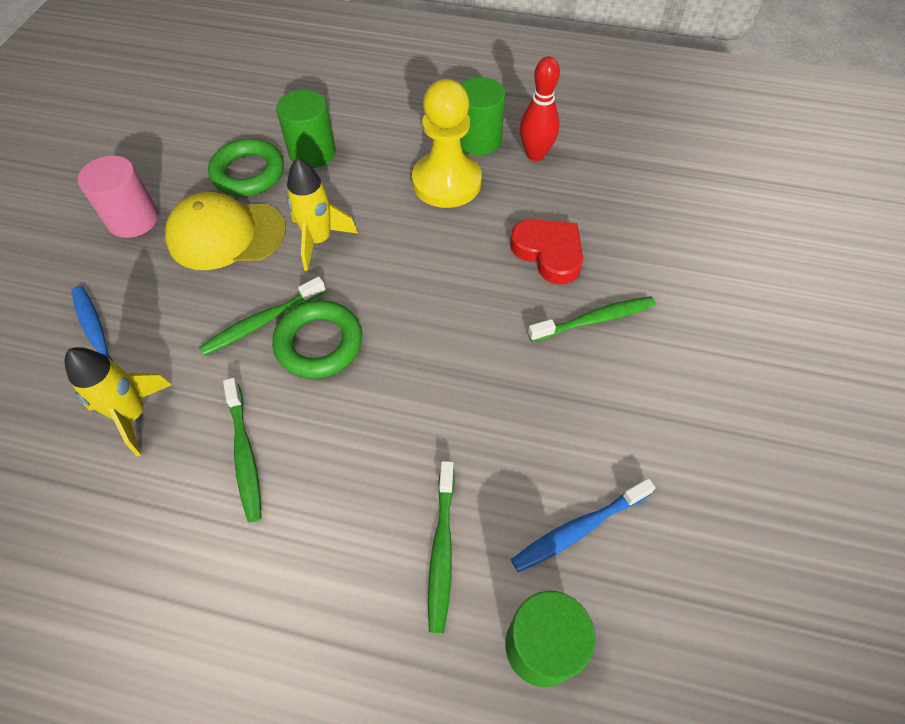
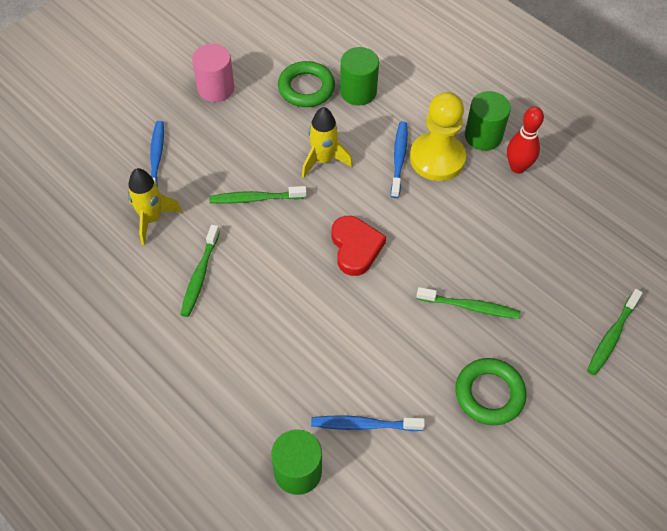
camera: 30 degrees right, 0 degrees up
(226, 235) = (267, 127): yellow cap -> none
(319, 343) = (281, 230): green ring -> green ring (489, 394)
(405, 200) = (399, 158): none -> blue toothbrush
(442, 550) = (277, 390): green toothbrush -> green toothbrush (612, 336)
(549, 253) = (473, 245): red heart -> red heart (355, 247)

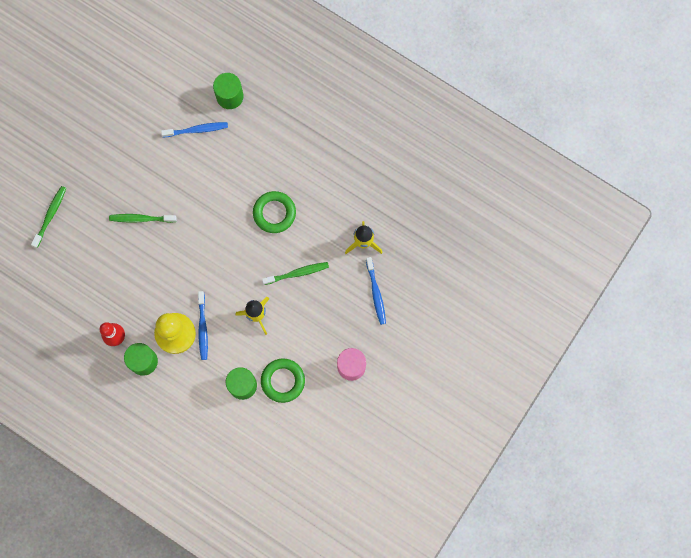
camera: 170 degrees right, 20 degrees up
(200, 275) = (319, 207): green toothbrush -> none
(355, 247) = (221, 248): red heart -> none
(489, 394) = (125, 163): green ring -> green ring (274, 213)

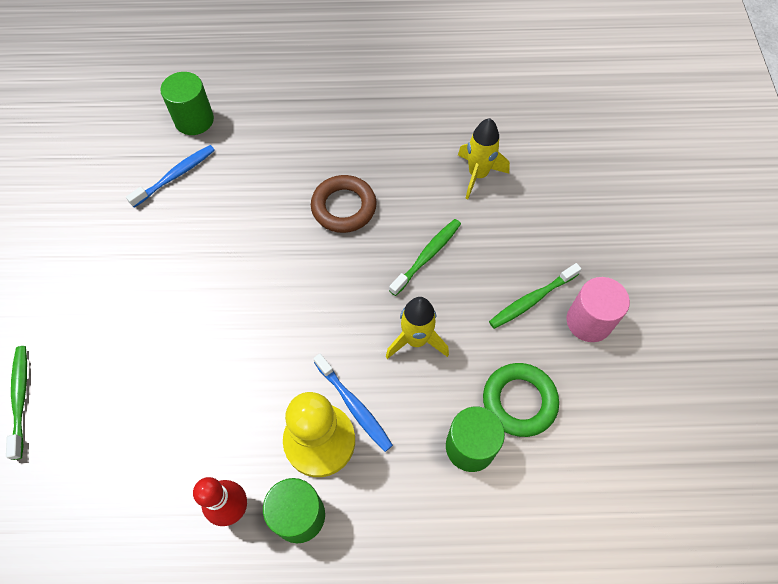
camera: 35 degrees left, 15 degrees down
(141, 219) = (166, 320): green toothbrush -> green toothbrush (532, 300)
(274, 213) = (344, 207): green ring -> brown ring
(376, 293) = (541, 218): blue toothbrush -> none

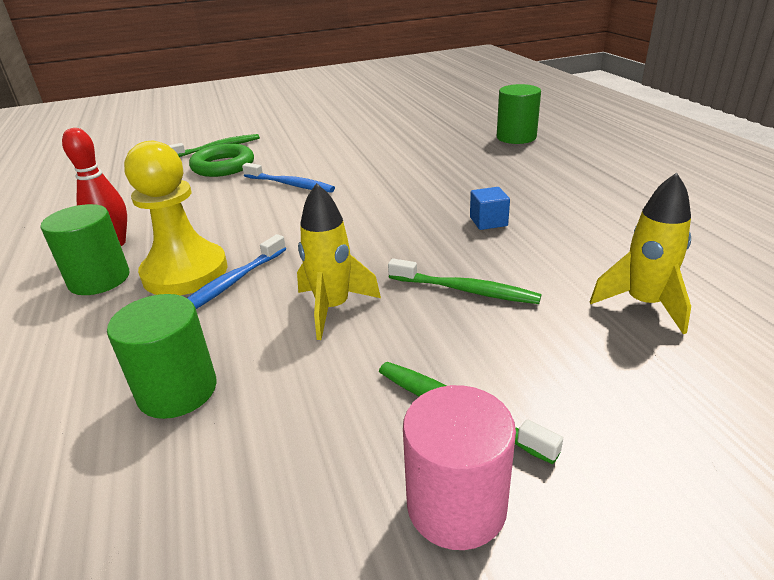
camera: 75 degrees right, 30 degrees down
(175, 175) = (449, 145): blue toothbrush -> blue toothbrush (290, 184)
(344, 207) = (488, 221): brown ring -> blue cube
(519, 401) = (259, 431): green ring -> green ring (223, 166)

